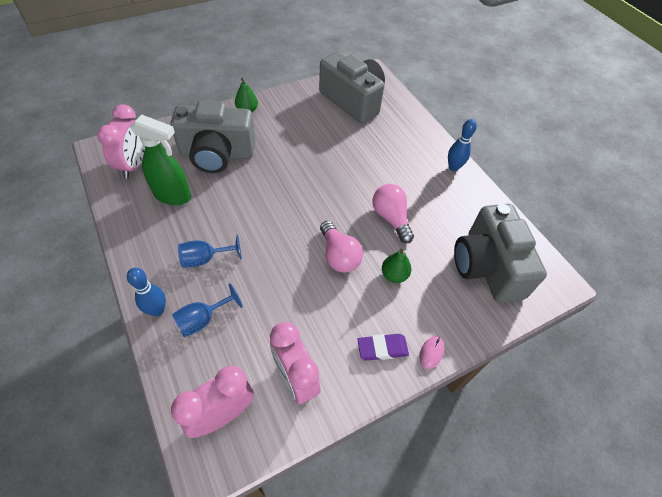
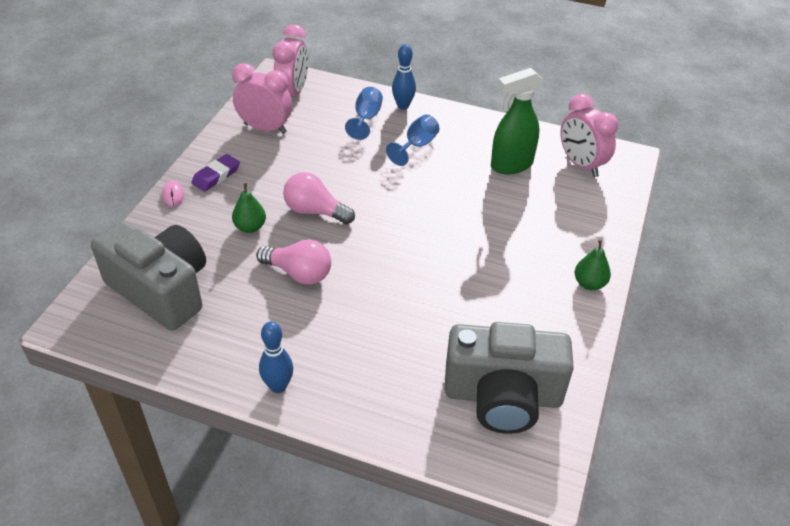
camera: 140 degrees right, 10 degrees down
(217, 154) = (537, 219): grey camera -> none

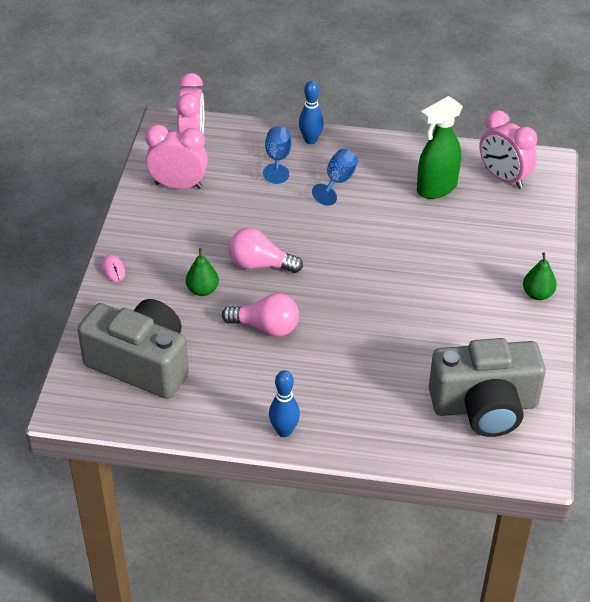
camera: 10 degrees left, 0 degrees up
(216, 175) = (148, 243): purple eraser -> none

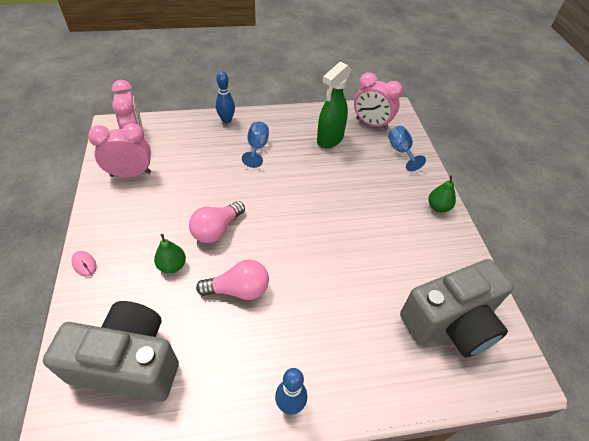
camera: 20 degrees left, 5 degrees up
(260, 265) = (216, 230): pink light bulb -> pink light bulb turned 45 degrees counterclockwise
(278, 159) = (206, 139): blue goblet -> blue goblet (401, 151)

